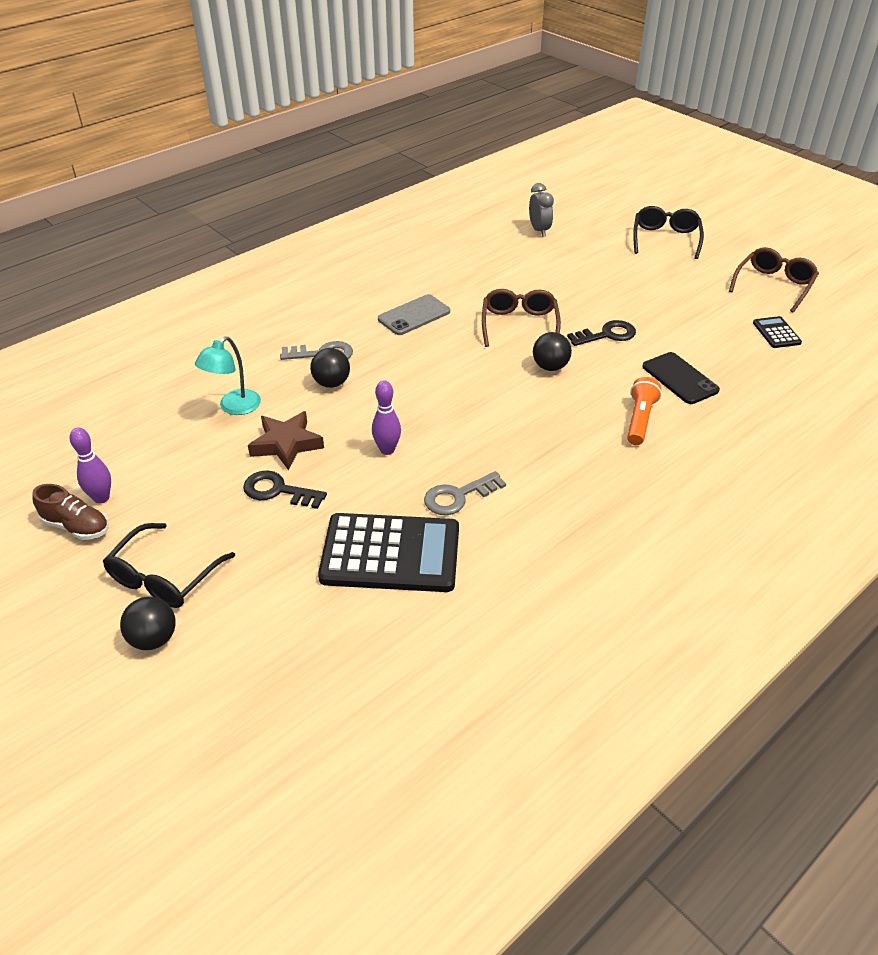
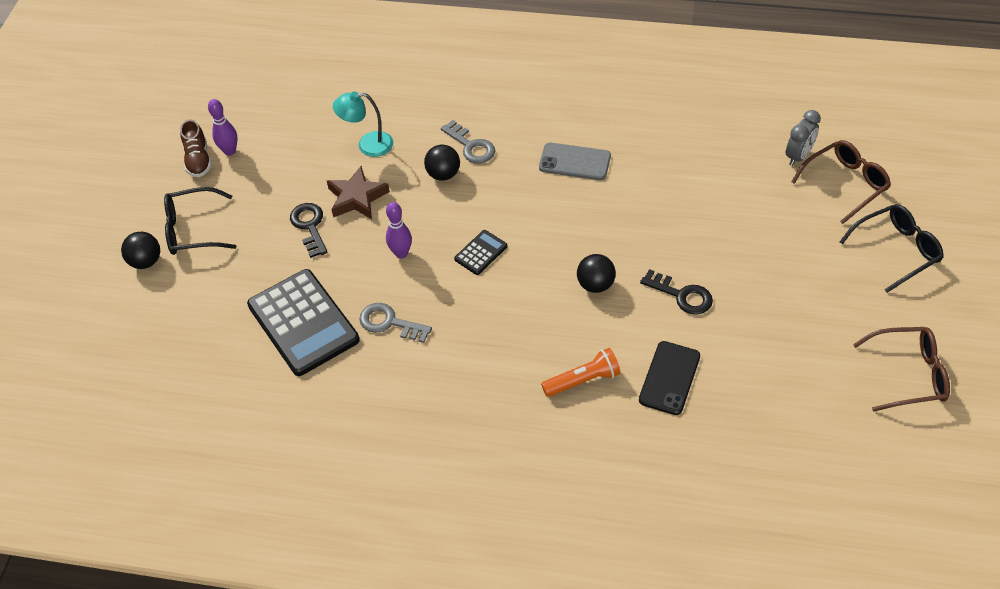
camera: 55 degrees right, 10 degrees up
(519, 325) = (633, 231): brown glasses -> brown glasses (845, 184)
(776, 333) = (821, 414): black calculator -> black calculator (481, 253)

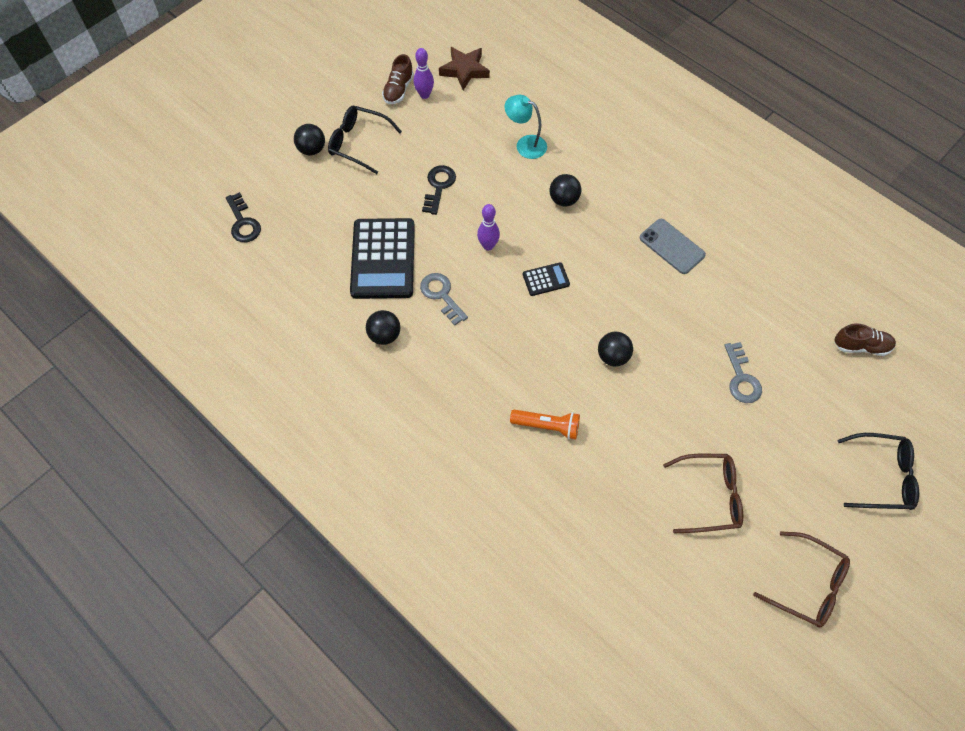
camera: 30 degrees right, 10 degrees up
(357, 198) = (487, 183): brown star -> brown star (464, 70)
(360, 392) = (384, 335): none -> black ball
(471, 146) = (601, 188): grey key -> grey key (741, 378)
(669, 378) = (613, 465): black phone -> none
(682, 295) = (673, 406): black key -> black key (243, 222)
(798, 156) = (861, 346): grey clock -> brown shoe
(845, 184) = (883, 394): brown glasses -> brown glasses (710, 496)

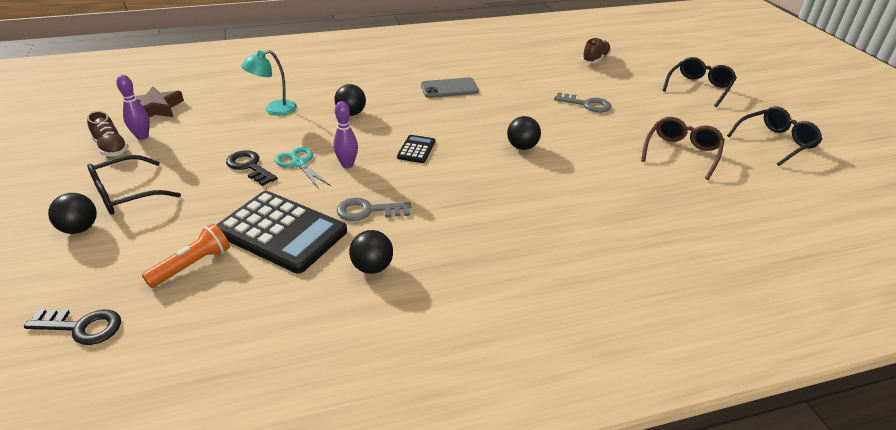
camera: 60 degrees left, 25 degrees down
(466, 214) = (299, 163): none -> turquoise scissors
(547, 426) = (564, 204): orange flashlight -> orange flashlight (192, 265)
(808, 585) = (776, 142): brown glasses -> black glasses

